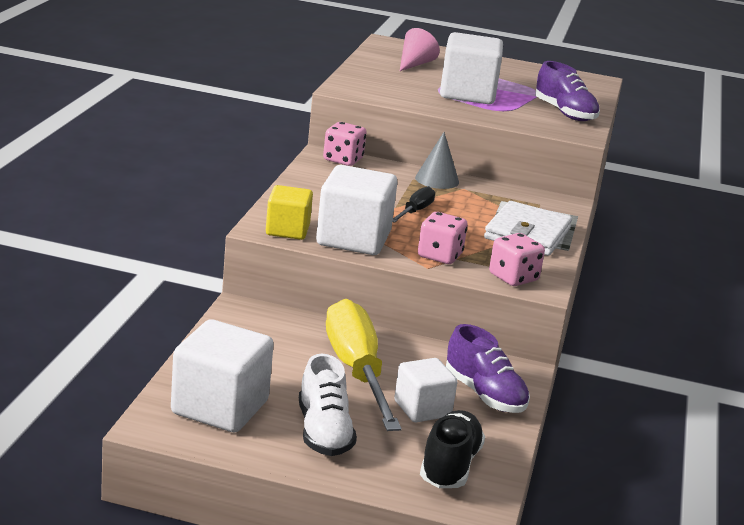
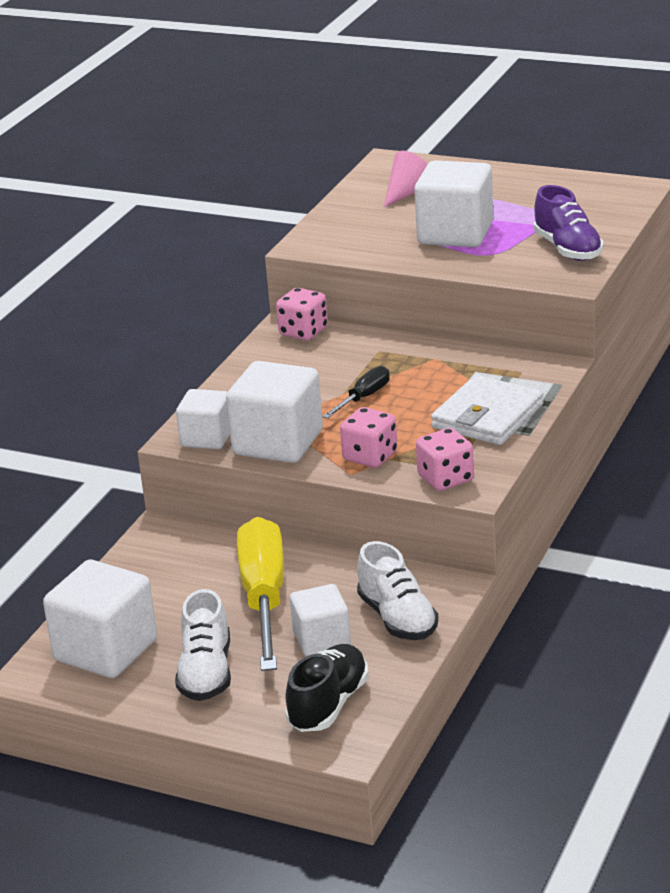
camera: 15 degrees right, 5 degrees up
(287, 230) = (207, 438): yellow cube -> white cube
(437, 179) = (407, 349): grey cone -> none
(484, 395) = (397, 618): purple shoe -> white shoe

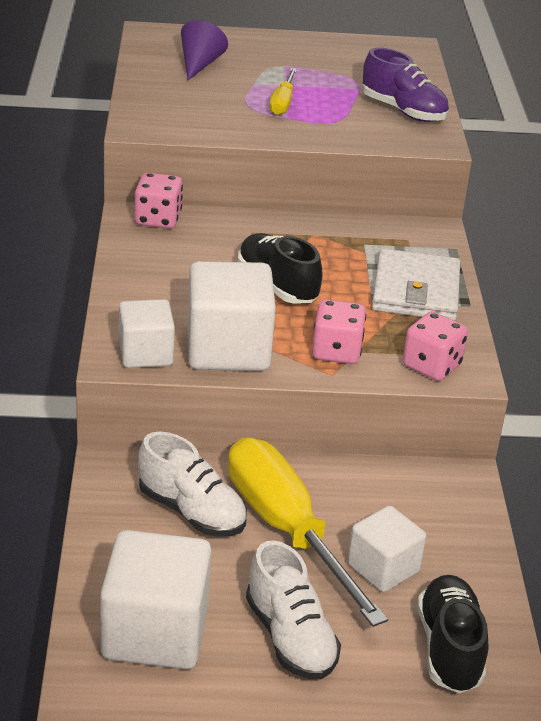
camera: 30 degrees left, 5 degrees up
(363, 397) = (277, 285): black screwdriver -> black shoe
(397, 618) = (441, 527): white shoe -> white shoe (192, 511)
(407, 193) = (199, 64): pink cone -> purple cone
(455, 233) = (282, 103): white cube -> yellow screwdriver

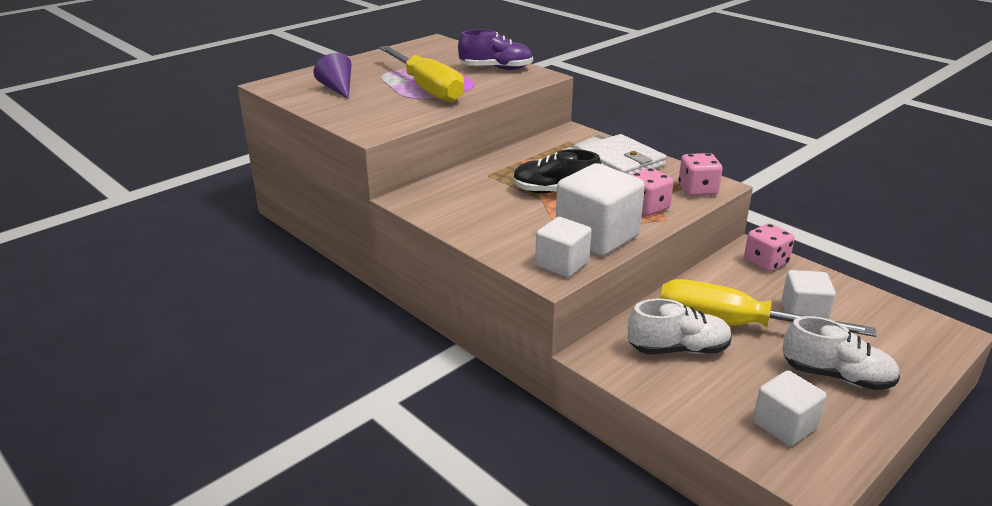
camera: 40 degrees left, 5 degrees down
(155, 632) = (784, 425): white cube -> white cube, size x0.62
(158, 219) = (424, 193): pink dice -> pink dice (765, 262)
(282, 103) = (427, 89): yellow screwdriver -> yellow screwdriver, size x2.12
(449, 648) = (894, 329): black shoe -> none

